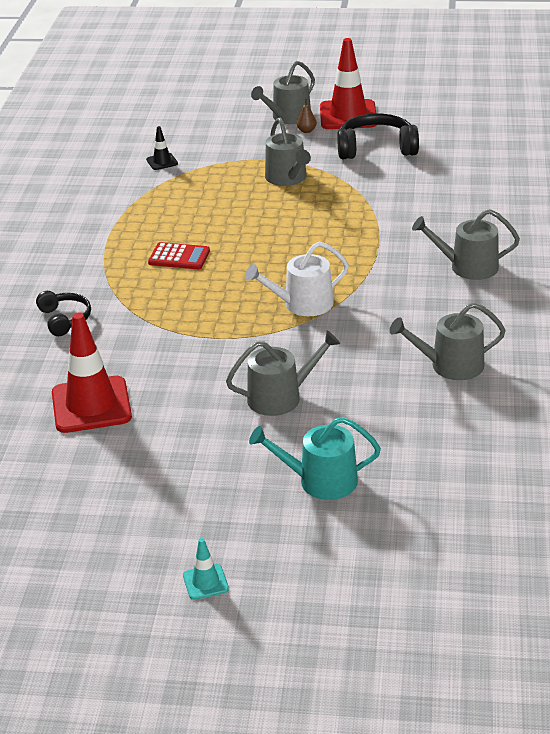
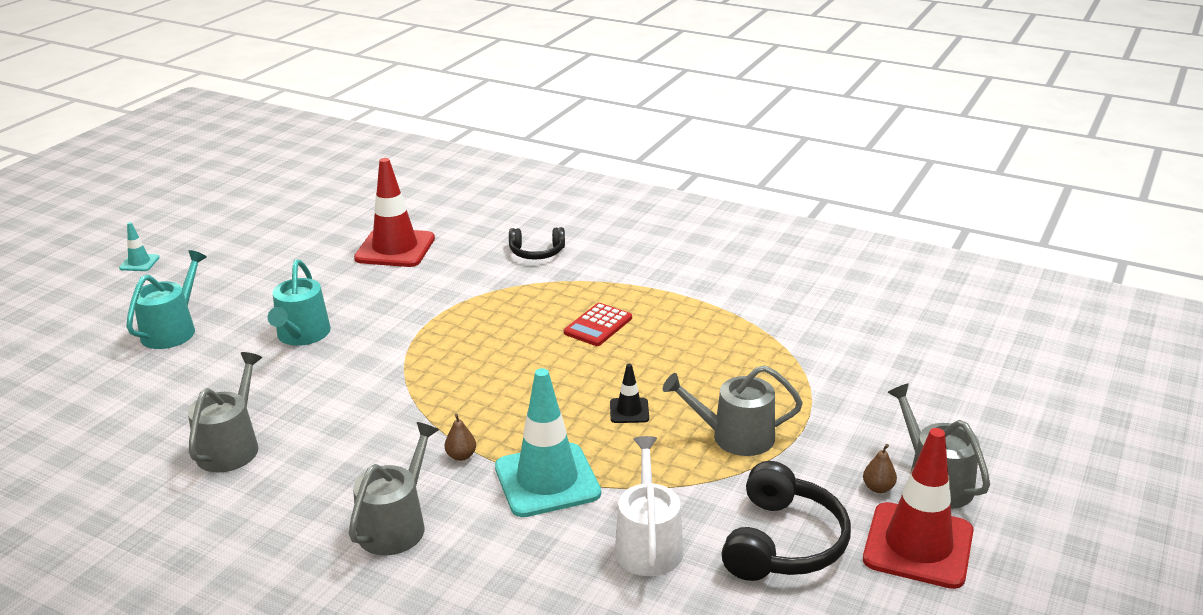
camera: 110 degrees right, 5 degrees down
(162, 162) = (837, 351): black traffic cone -> black traffic cone (629, 411)
(281, 397) = (302, 335): grey watering can -> turquoise watering can
(302, 304) = (437, 381): white watering can -> white watering can (648, 544)
(382, 228) = (547, 480): none -> turquoise traffic cone
(382, 266) = (461, 456): none -> brown pear

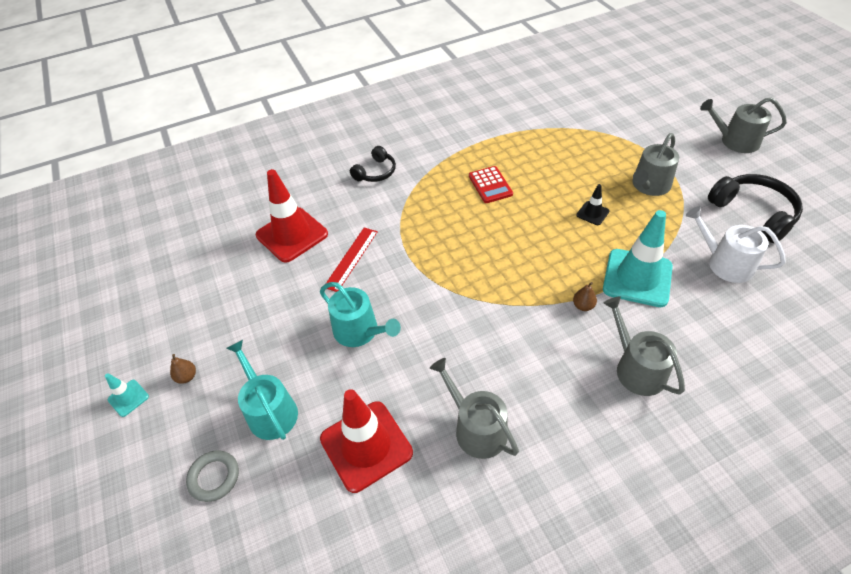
camera: 50 degrees left, 20 degrees up
(87, 335) = (214, 477): none -> grey ring
(394, 291) = (351, 259): none -> red ruler
(878, 488) = (728, 160): brown pear -> brown pear (187, 377)
(918, 545) = (782, 171): red traffic cone -> red traffic cone (366, 445)

